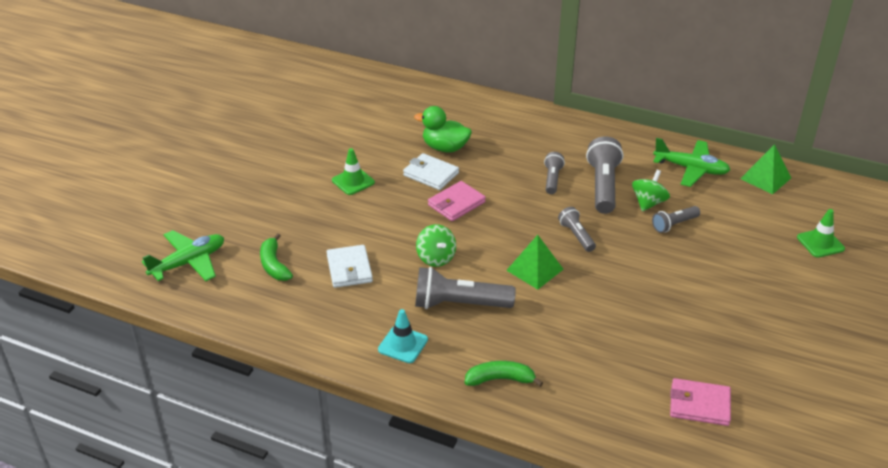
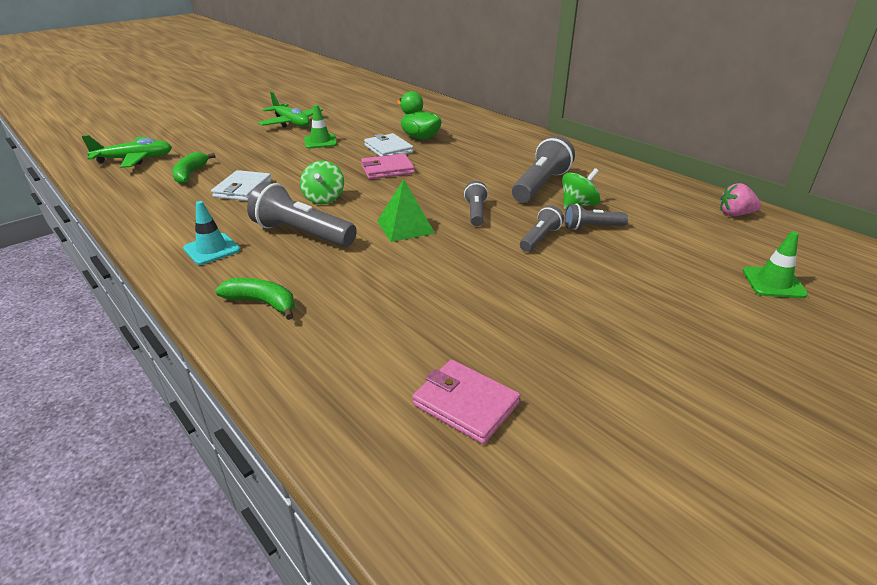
camera: 25 degrees right, 5 degrees down
(552, 179) = (494, 172): grey flashlight -> grey flashlight (540, 238)
(691, 169) = (649, 191): green plane -> green plane (291, 123)
(765, 178) = (735, 214): green pyramid -> pink strawberry

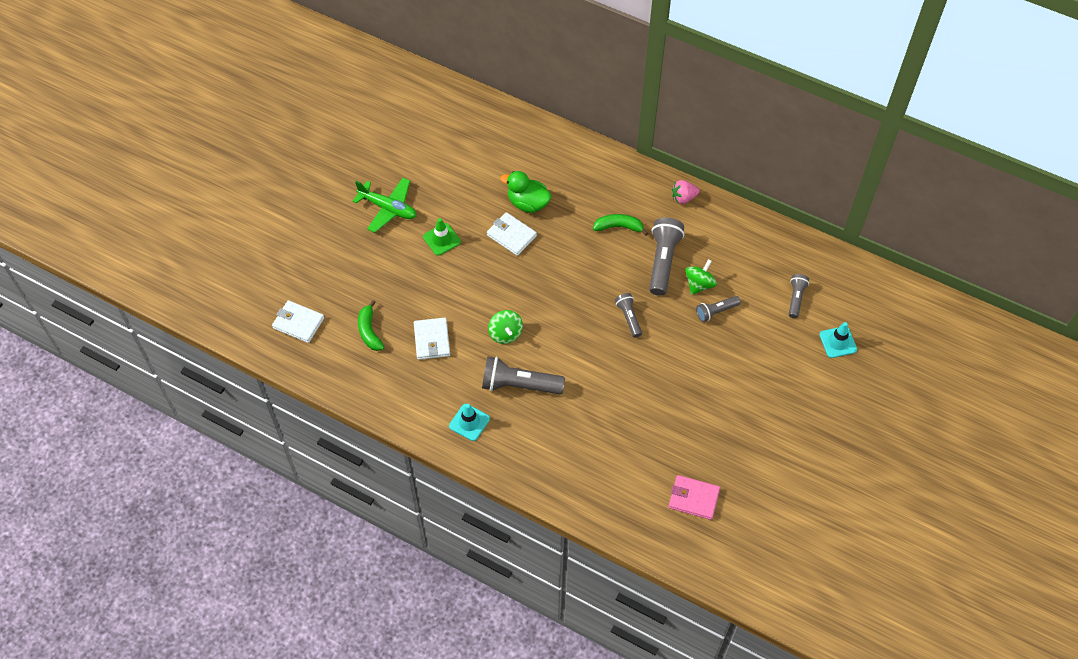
camera: 20 degrees left, 25 degrees up
(134, 159) = (298, 323): green plane -> white wallet
(262, 303) = (542, 462): green banana -> green banana (618, 227)
(387, 169) = (530, 273): pink wallet -> none
(405, 227) = (587, 353): green pyramid -> none
(540, 238) = (685, 337): grey flashlight -> grey flashlight (796, 298)
(735, 214) = (811, 262): pink strawberry -> pink strawberry (683, 198)
(773, 283) = (838, 342): green traffic cone -> turquoise traffic cone

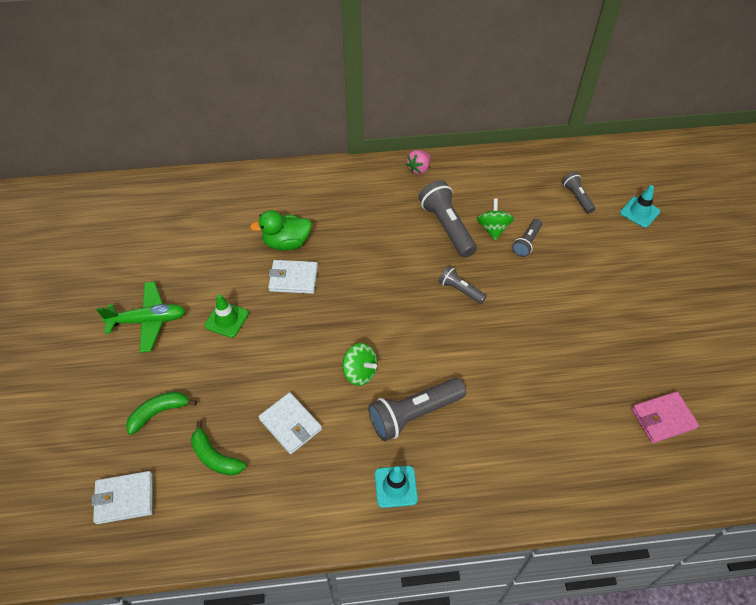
camera: 35 degrees left, 5 degrees down
(618, 227) = (385, 219): green banana -> green banana (159, 413)

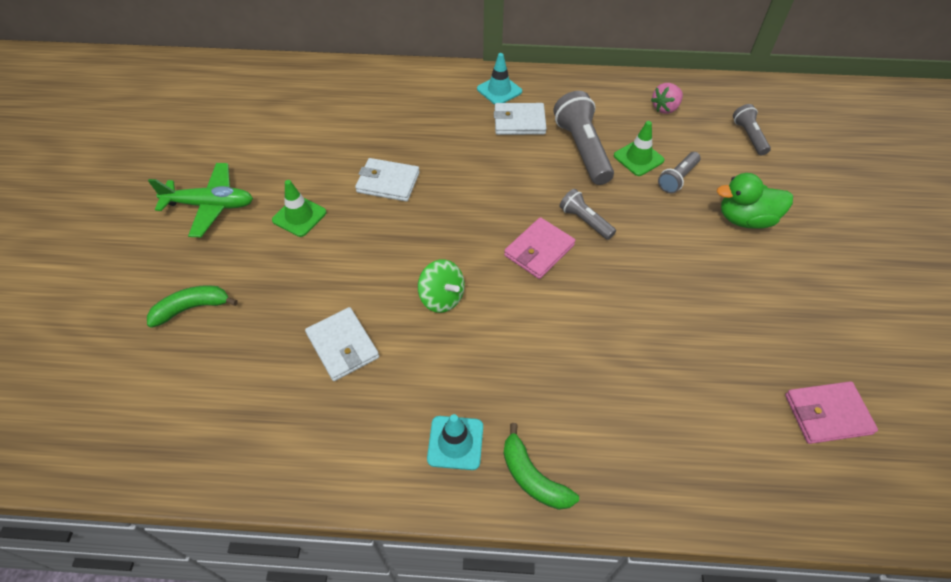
camera: 10 degrees right, 0 degrees up
(124, 499) = (123, 401): white wallet -> white wallet (519, 122)
(215, 457) = (243, 369): green banana -> green banana (533, 477)
(286, 243) = (390, 143): green duck -> green duck (745, 219)
(414, 414) = (497, 357): grey flashlight -> none
(419, 169) = (561, 84): pink strawberry -> pink strawberry (665, 108)
(429, 320) = (539, 250): none -> pink wallet
(493, 228) = (638, 158): green spinning top -> green traffic cone
(639, 212) = (826, 162): turquoise traffic cone -> turquoise traffic cone (499, 90)

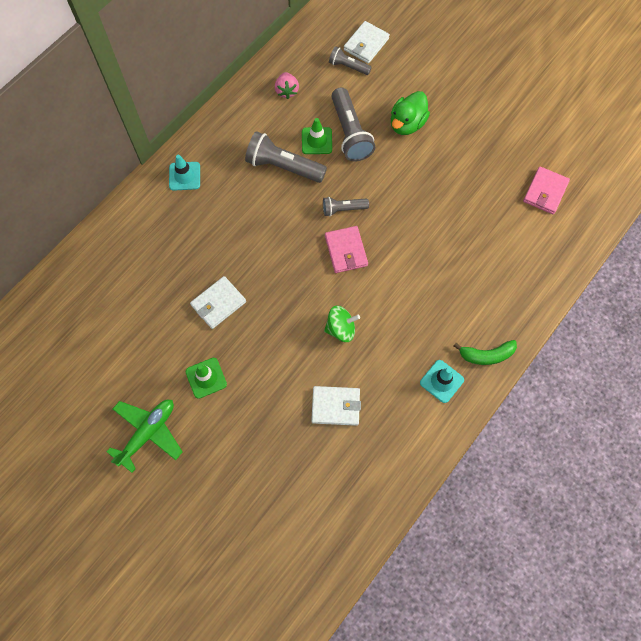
camera: 55 degrees left, 15 degrees up
(192, 308) = (238, 485): green banana -> none
(519, 122) = (227, 185): white wallet -> white wallet (366, 44)
(677, 179) = (350, 133): grey flashlight -> grey flashlight, size x1.78

